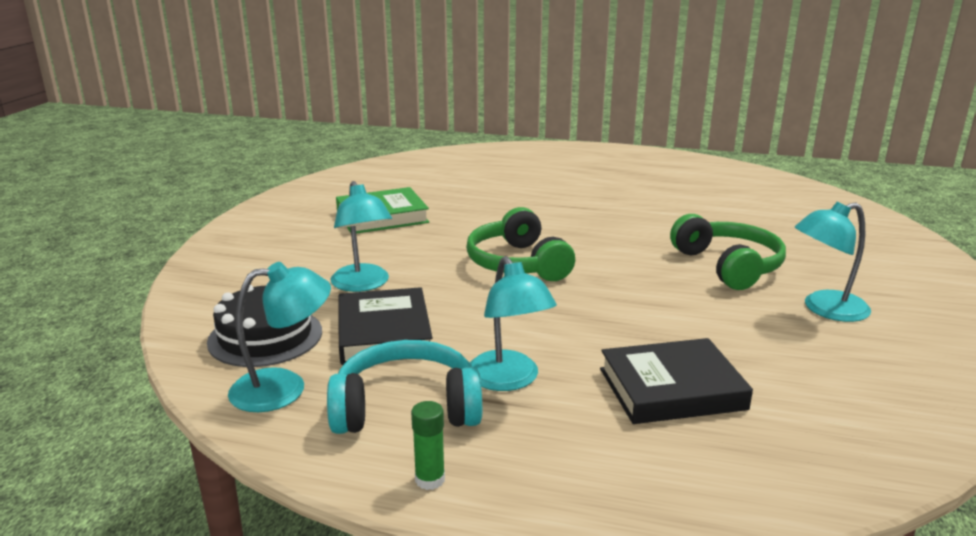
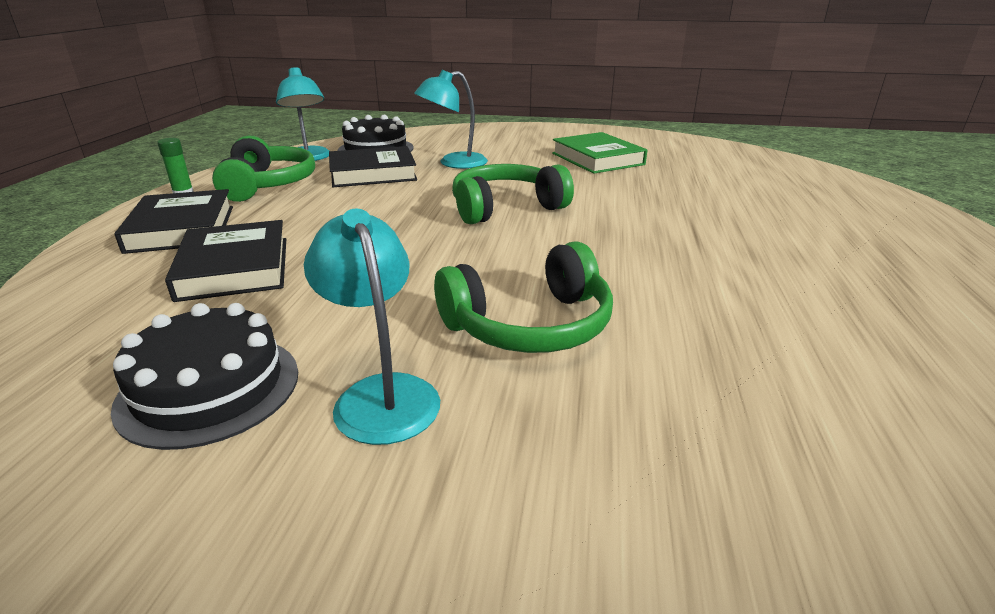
camera: 85 degrees right, 5 degrees up
(406, 407) = (267, 184): turquoise headphones -> green headphones
(509, 380) = (286, 209): turquoise lamp -> none
(570, 448) = (181, 228): none -> black book
(854, 367) = (209, 388): none -> black cake

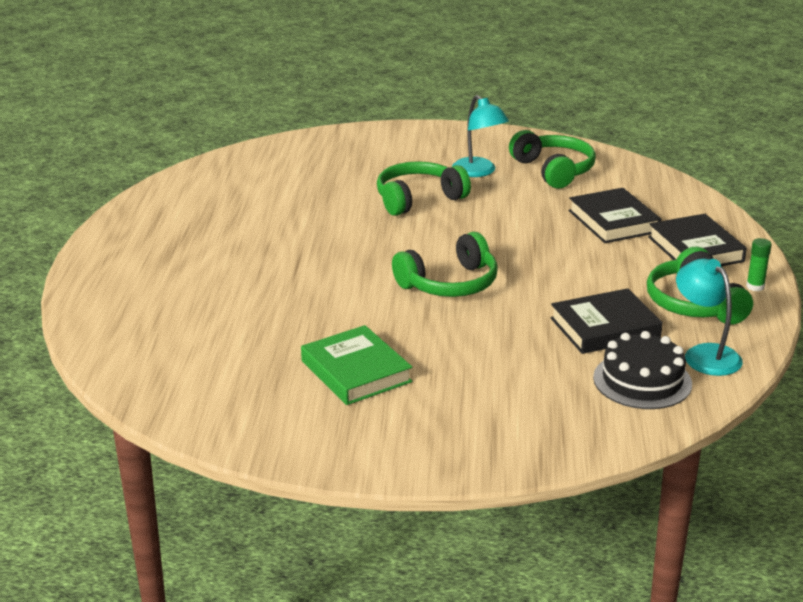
camera: 175 degrees right, 0 degrees up
(209, 388) = (554, 170): black cake -> green headphones
(454, 163) = (526, 352): turquoise lamp -> none

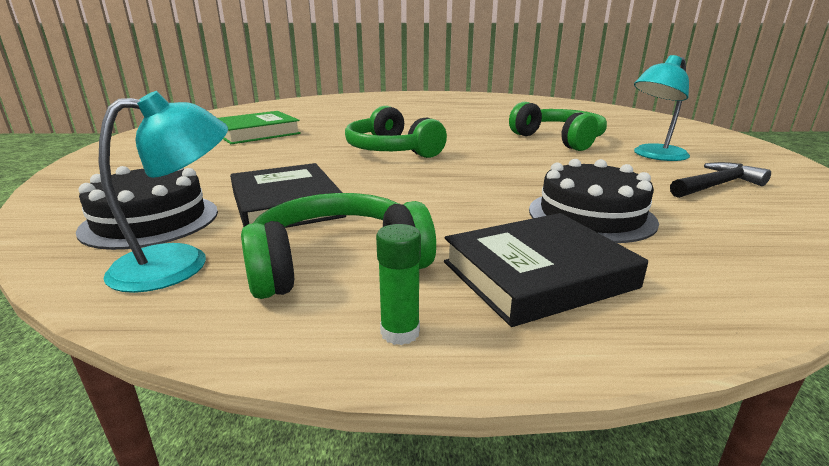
camera: 85 degrees right, 5 degrees down
(554, 170) = (716, 185): green headphones -> black hammer
(613, 221) = (591, 215): black book -> black cake

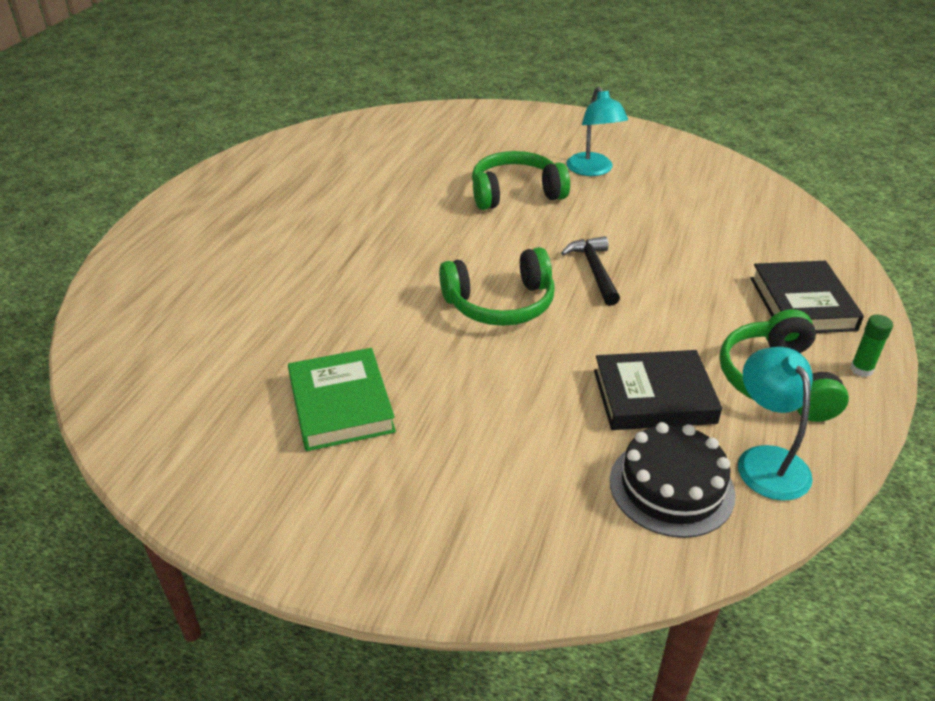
camera: 70 degrees left, 15 degrees up
(591, 215) = (717, 252): black cake -> none
(716, 185) = (674, 179): black hammer -> black hammer (594, 270)

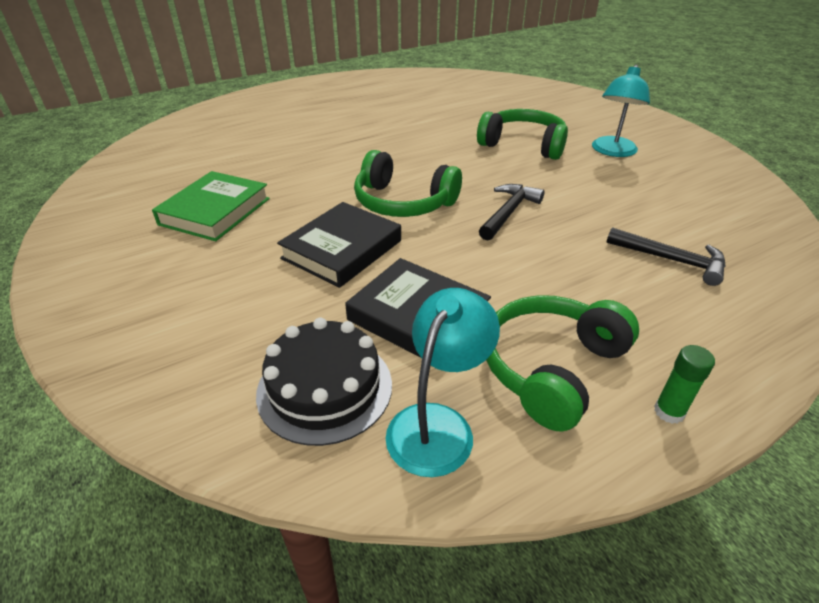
camera: 40 degrees right, 0 degrees up
(745, 257) = (671, 260): none -> black hammer
(802, 303) = (681, 322): black book -> black book (342, 249)

